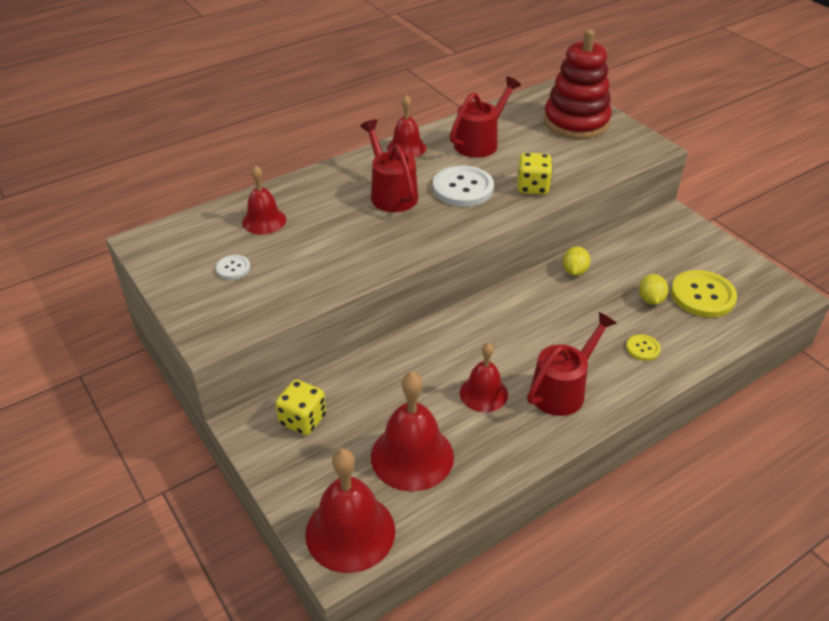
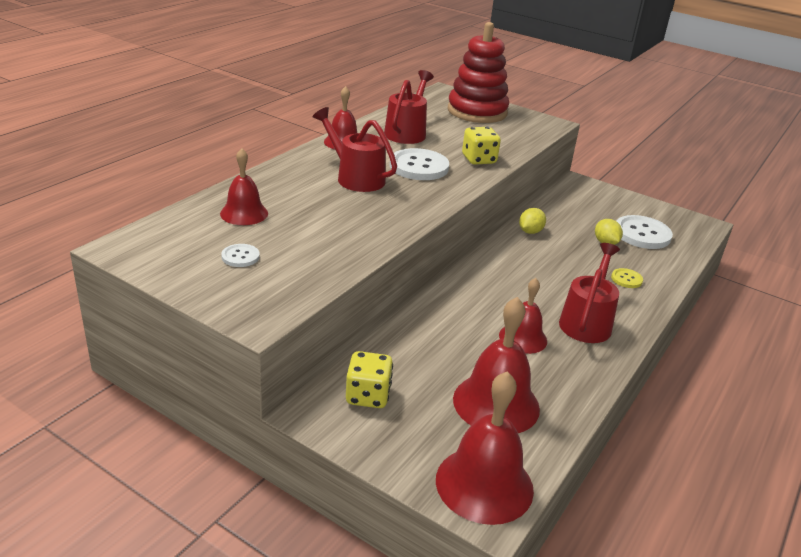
camera: 25 degrees left, 10 degrees down
(574, 271) = (530, 231): yellow lemon -> yellow lemon turned 45 degrees clockwise
(702, 295) = (642, 234): yellow button -> white button

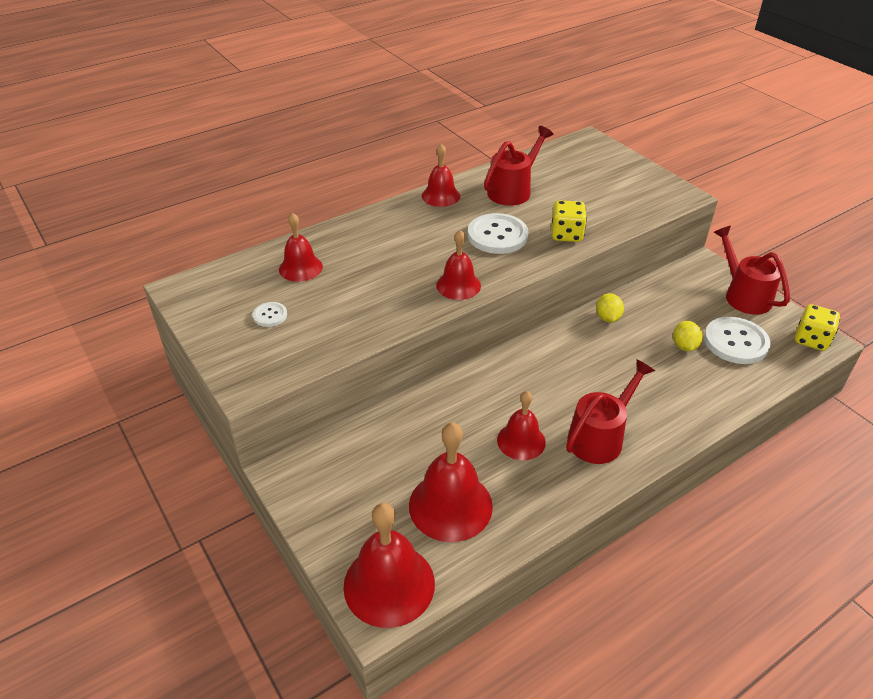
camera: 25 degrees right, 10 degrees up
(355, 177) = (426, 240): red watering can -> red watering can (743, 295)
(368, 396) = (340, 468): yellow dice -> yellow dice (811, 340)
(412, 208) = (458, 285): none -> red bell
(477, 112) = (607, 171): red stacking toy -> none
(530, 231) = (607, 318): yellow lemon -> yellow lemon turned 60 degrees counterclockwise
(626, 279) = (678, 395): yellow button -> none

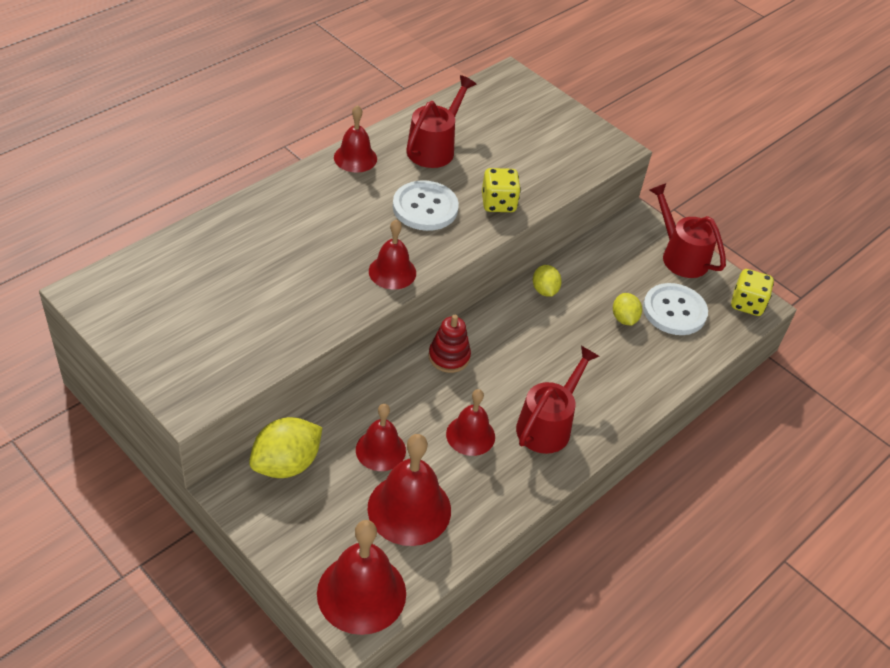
camera: 15 degrees left, 5 degrees up
(270, 315) = (195, 320): white button -> none
(300, 268) = (215, 259): red bell -> red bell (380, 450)
(339, 454) = (286, 464): none -> yellow lemon
(509, 369) = (449, 357): none -> red stacking toy

